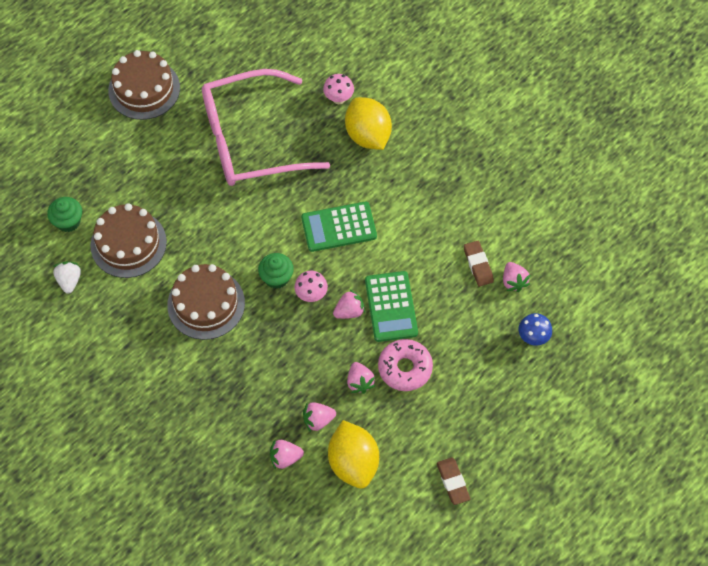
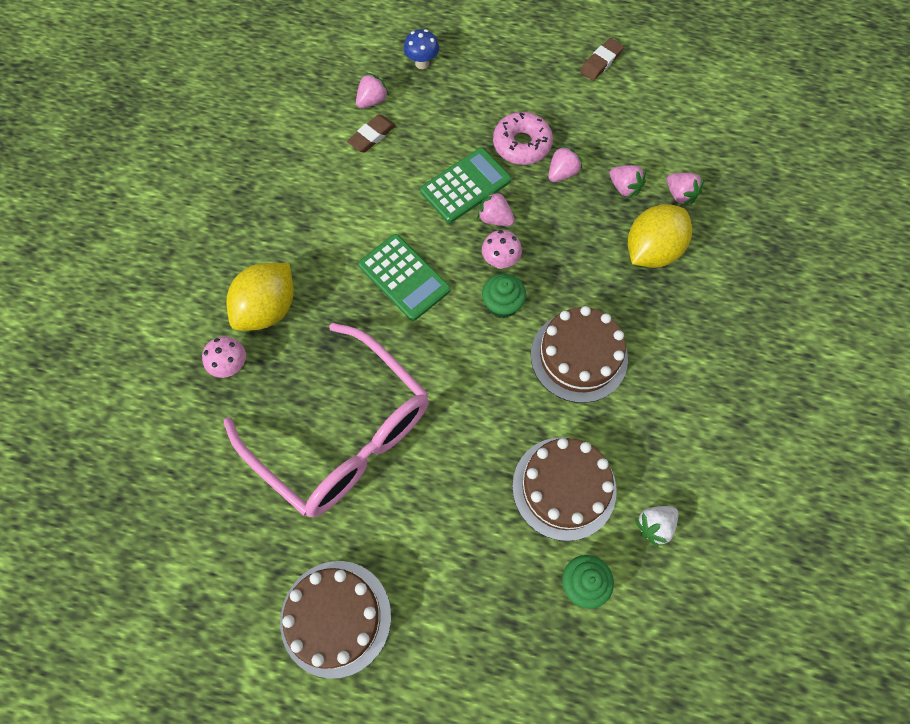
camera: 120 degrees left, 5 degrees up
(353, 462) = (641, 140): yellow lemon -> yellow lemon (651, 251)

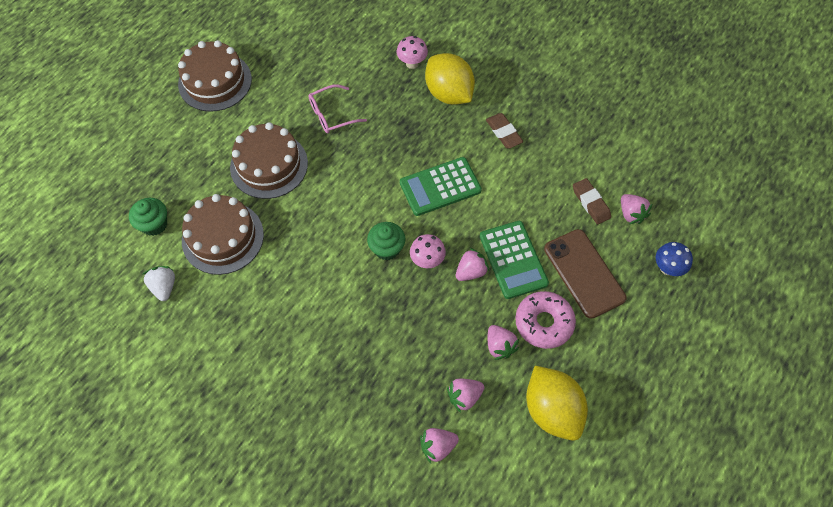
camera: 110 degrees right, 5 degrees down
(342, 433) = (332, 115): pink glasses -> pink glasses, size x0.41
(455, 125) = (584, 273): none -> brown phone
(579, 356) = (317, 288): brown cake -> brown cake (269, 165)
(601, 62) = (627, 441): brown eraser -> brown eraser (503, 132)
(651, 251) = (388, 391): yellow lemon -> yellow lemon (551, 410)

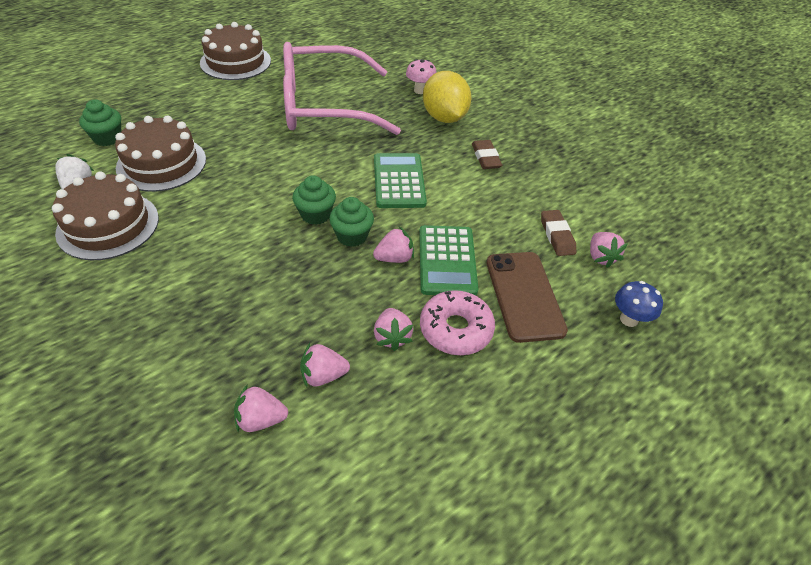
camera: 15 degrees right, 15 degrees down
(269, 165) = (243, 125): brown cake -> brown cake (108, 225)
(332, 115) = (324, 106): pink glasses -> pink glasses, size x2.43
(427, 261) = (352, 236): pink mushroom -> green cupcake
(440, 187) = (399, 181): green calculator -> green calculator turned 90 degrees clockwise
(551, 410) = (425, 425): yellow lemon -> none

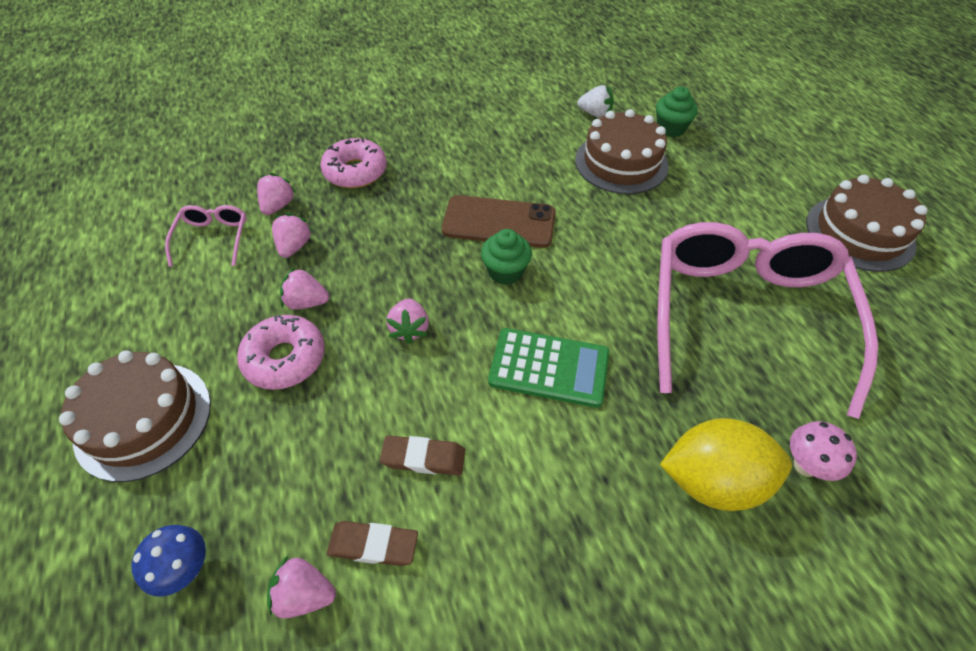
camera: 110 degrees right, 5 degrees up
(108, 225) = (532, 131): brown cake -> brown cake (143, 419)
(187, 361) = (355, 171): none -> pink donut
(330, 466) = (213, 238): none -> pink glasses
(352, 236) = (459, 297): green cupcake -> none
(447, 261) = (384, 381): green calculator -> none
(485, 157) = (586, 510): brown eraser -> brown eraser (423, 458)
(524, 295) = (292, 448): brown phone -> brown phone (499, 222)

